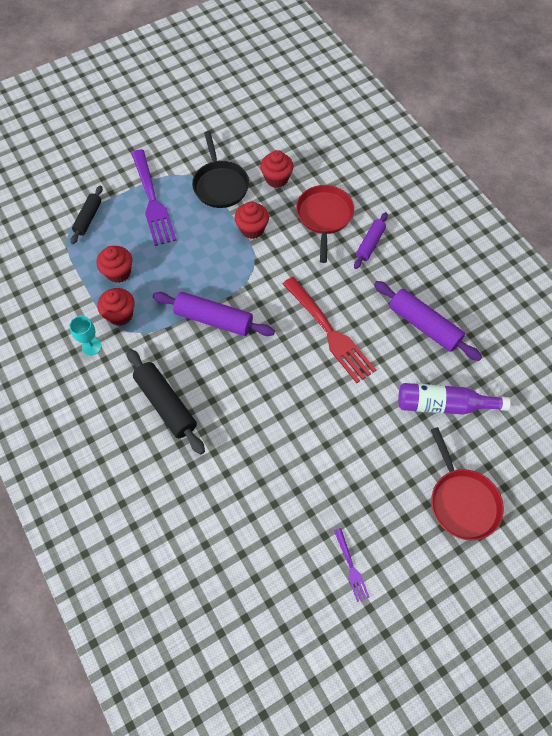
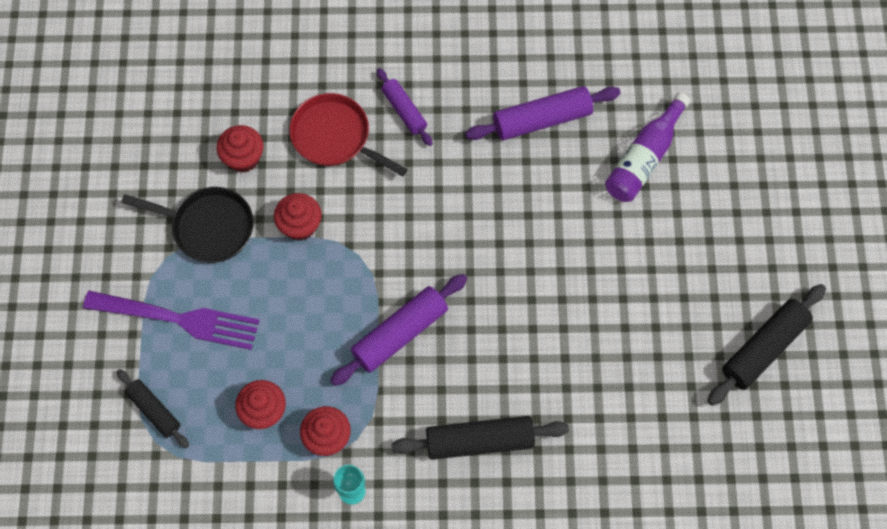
camera: 60 degrees left, 5 degrees up
(328, 331) = (491, 219): red fork -> none
(351, 566) = (764, 348): purple fork -> black rolling pin
(462, 501) = (754, 206): red pan -> none

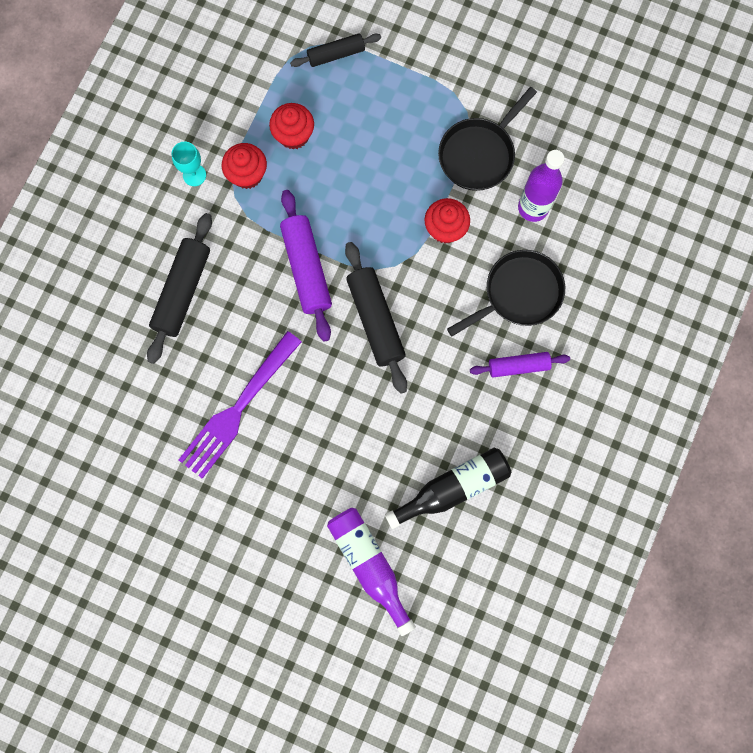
camera: 115 degrees right, 10 degrees up
(177, 319) = (406, 99): purple fork -> purple fork (238, 407)
(243, 158) = (533, 208): red cupcake -> purple bottle
(335, 137) = (519, 294): red pan -> black pan
(542, 119) = (452, 488): purple rolling pin -> black bottle
(764, 348) = (137, 574): black rolling pin -> black rolling pin (375, 320)

